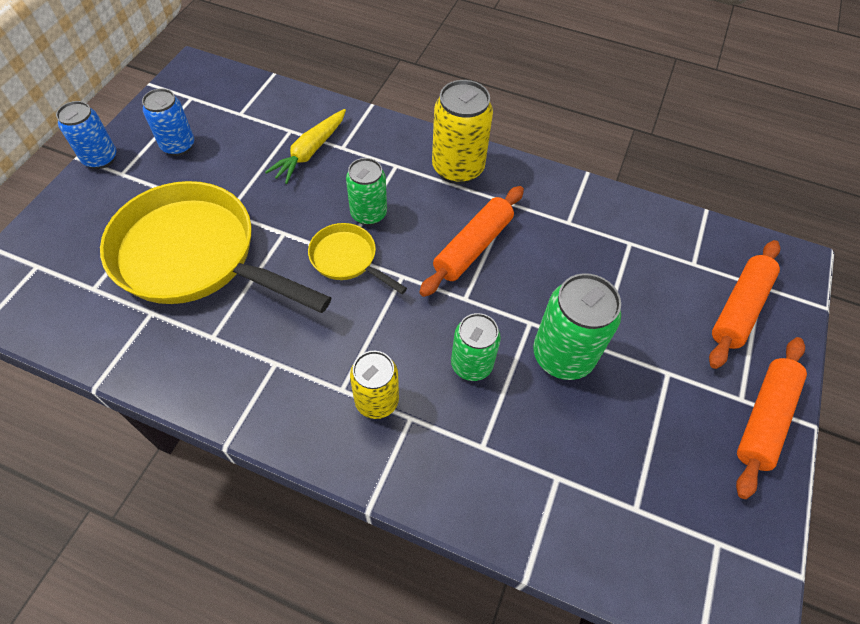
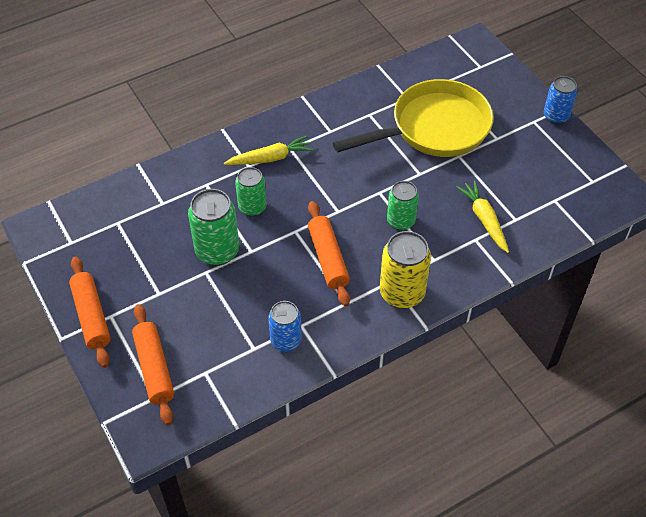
camera: 130 degrees right, 5 degrees down
(178, 146) = (541, 156): blue can -> blue can (286, 341)
(347, 259) = (373, 192): yellow pan -> none
(377, 401) = (270, 158): yellow can -> yellow carrot

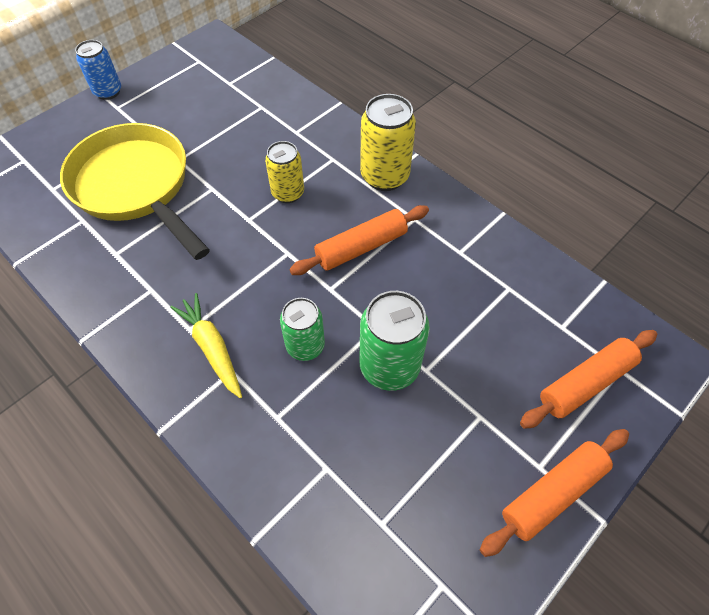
camera: 105 degrees left, 5 degrees up
(286, 341) = (485, 261): blue can -> none
(401, 221) = (288, 193): green can -> yellow can
(484, 219) = (268, 128): yellow carrot -> none

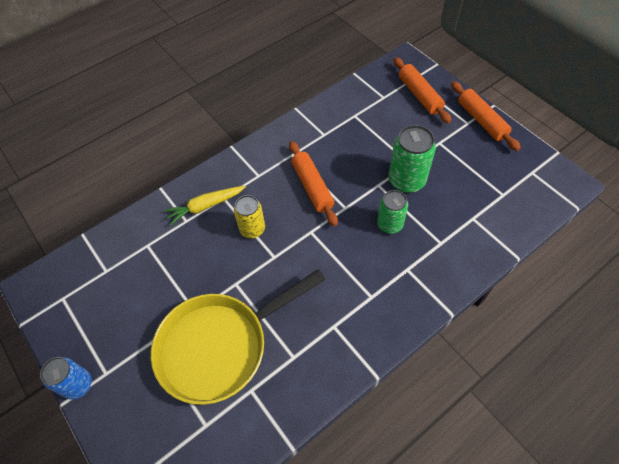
camera: 80 degrees left, 0 degrees up
(212, 348) = (388, 281): yellow carrot -> yellow carrot (205, 206)
(384, 176) = (249, 167): yellow can -> none

